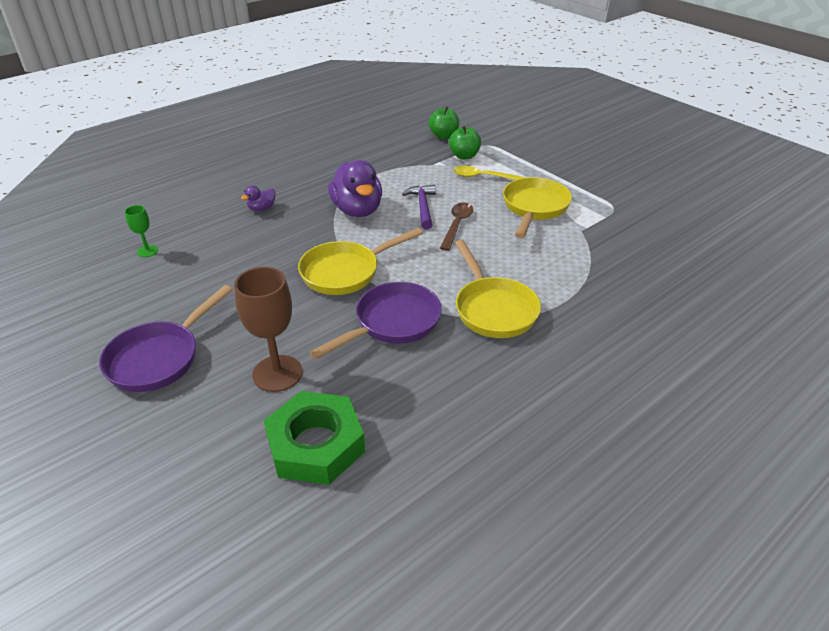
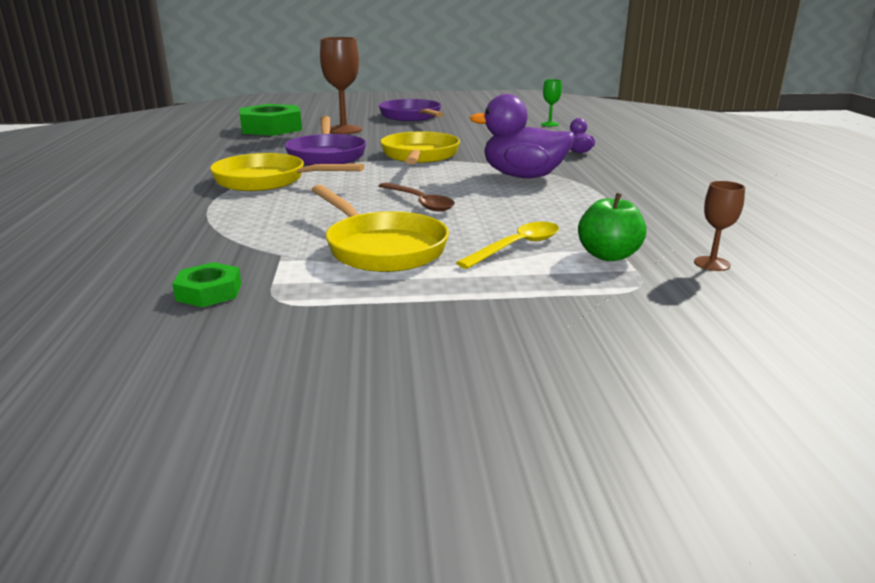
camera: 125 degrees right, 15 degrees down
(423, 207) = (485, 199): purple hammer -> none
(443, 136) = (712, 263): green apple -> brown goblet
(636, 226) = (209, 292): none -> green nut

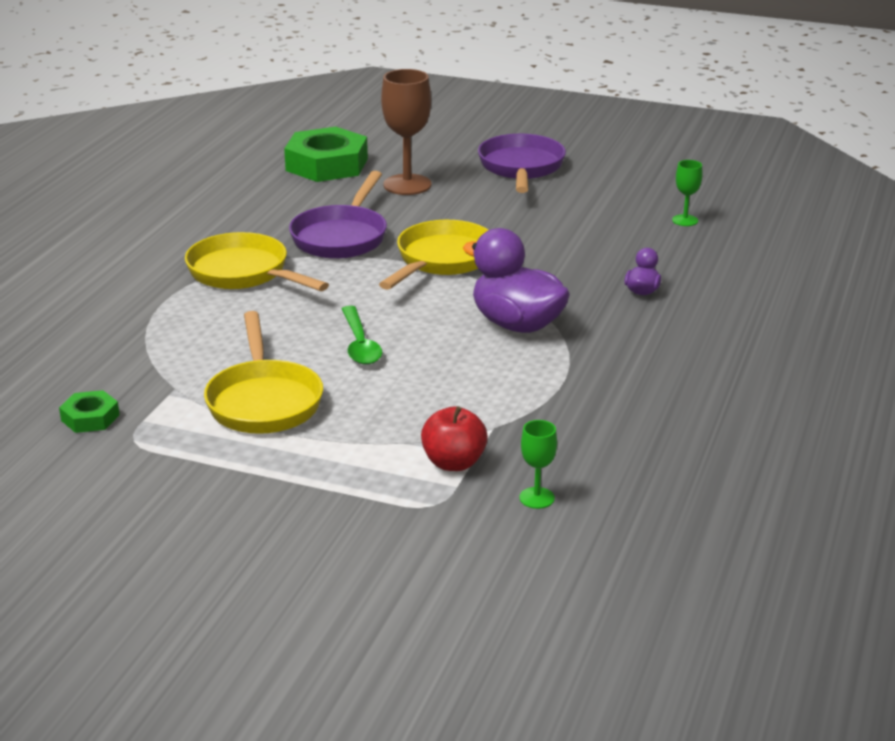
camera: 25 degrees right, 5 degrees up
(419, 202) = (360, 344): brown spoon -> green spoon
(516, 247) = (383, 430): yellow spoon -> none
(608, 256) = (453, 463): green apple -> red apple
(712, 263) = (537, 498): brown goblet -> green goblet

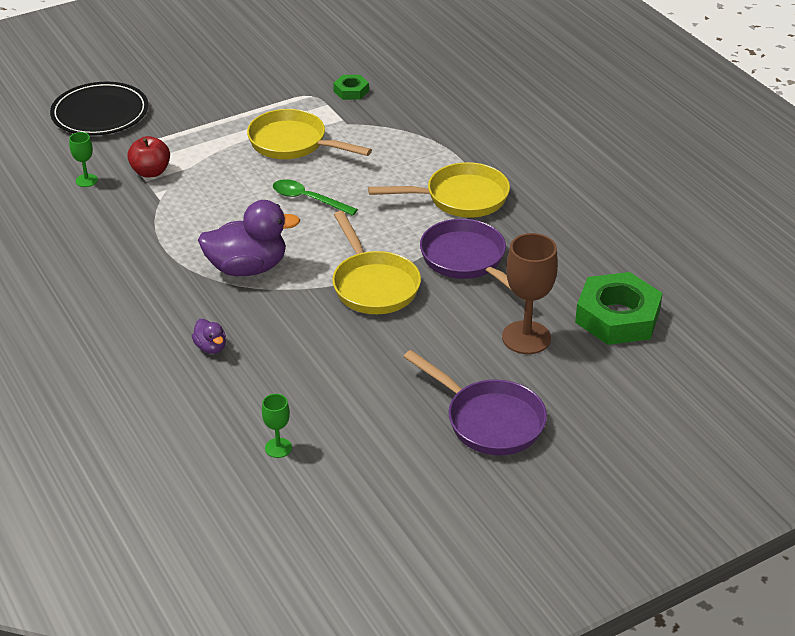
camera: 130 degrees right, 10 degrees up
(386, 583) = (100, 113): none -> black plate

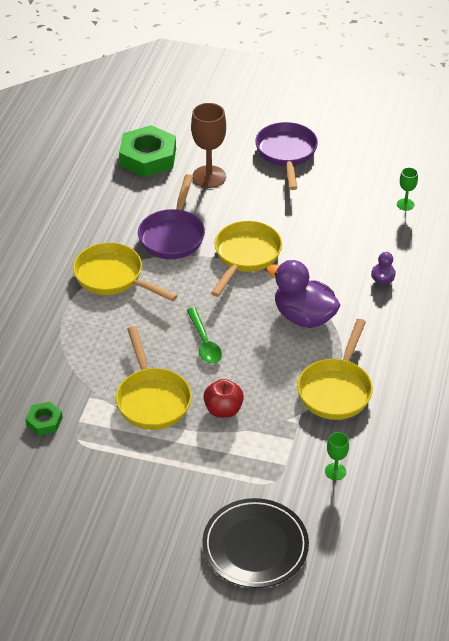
camera: 135 degrees left, 5 degrees up
(148, 231) = (336, 389): none -> yellow pan
(151, 172) = (281, 445): red apple -> red apple (223, 410)

